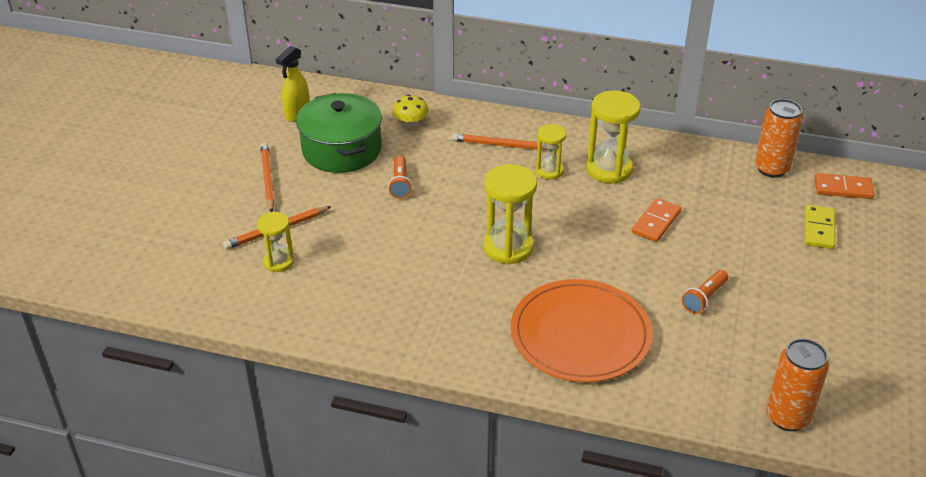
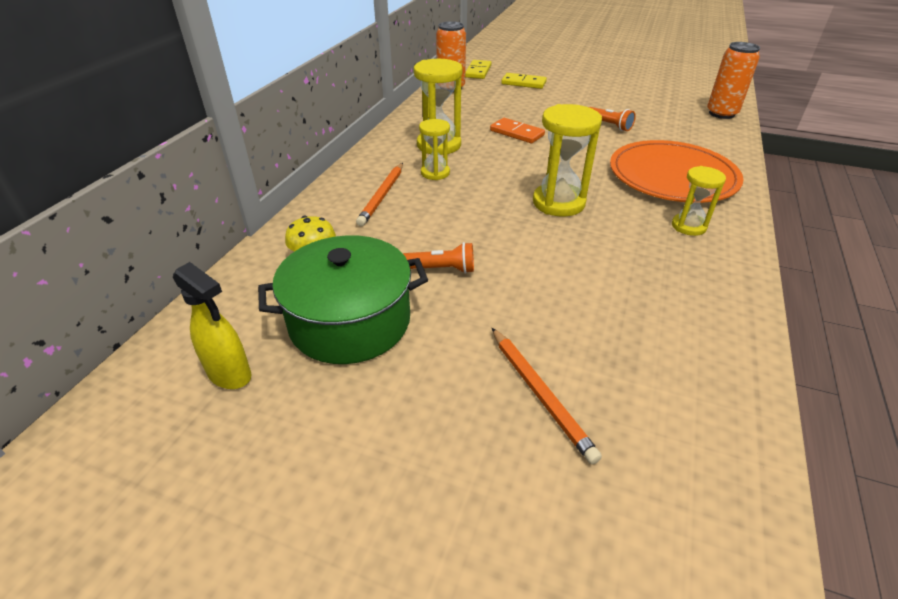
camera: 85 degrees left, 0 degrees up
(267, 179) = (405, 410): orange pencil -> none
(278, 262) = (614, 389): yellow hourglass -> yellow hourglass (688, 226)
(843, 188) = (478, 71): orange domino -> yellow domino

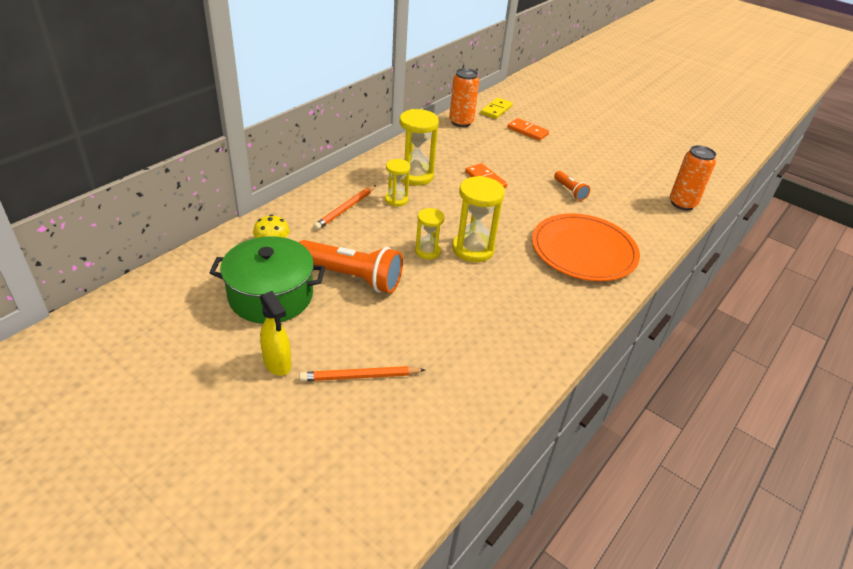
camera: 15 degrees right, 0 degrees up
(230, 375) = (183, 308): yellow spray bottle -> yellow spray bottle (277, 364)
(441, 269) = (352, 277): orange flashlight -> orange flashlight, size x2.01
(523, 83) = (527, 131): yellow domino -> orange domino
(540, 394) = (360, 376): orange pencil -> orange pencil turned 90 degrees clockwise
(688, 226) = (559, 295): yellow hourglass -> yellow hourglass (427, 251)

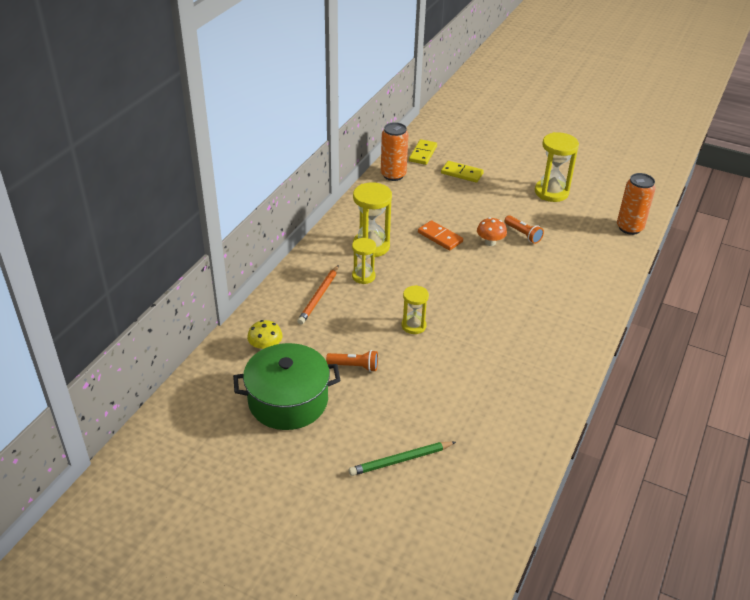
camera: 10 degrees left, 0 degrees up
(277, 364) = (323, 464): yellow spray bottle -> none
(352, 277) = (354, 366): orange flashlight -> orange flashlight, size x0.50
(360, 376) = (400, 460): orange pencil -> green pencil
(473, 249) = (454, 315): yellow hourglass -> yellow hourglass (551, 192)
(527, 131) = (462, 173): orange domino -> yellow domino
(534, 192) = (490, 242): none -> orange mushroom
(583, 251) = (554, 296): orange plate -> none

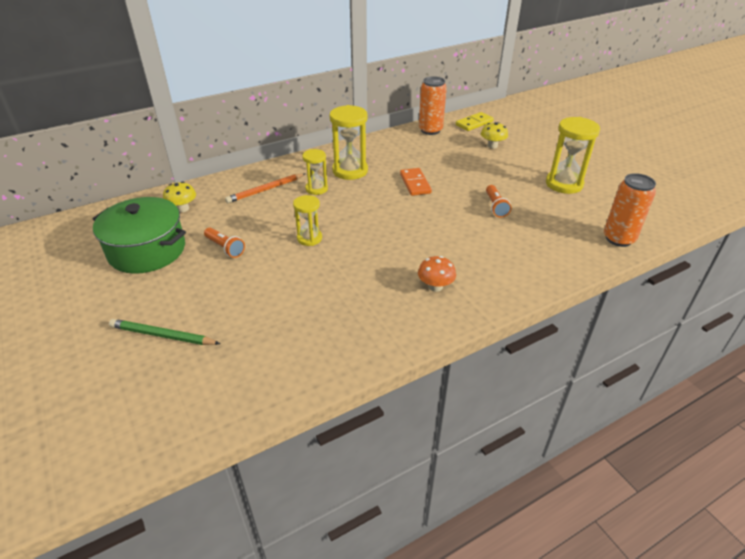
camera: 35 degrees right, 0 degrees up
(462, 173) = (492, 146): yellow domino -> yellow mushroom
(490, 242) = (456, 202): orange mushroom -> orange mushroom (435, 286)

